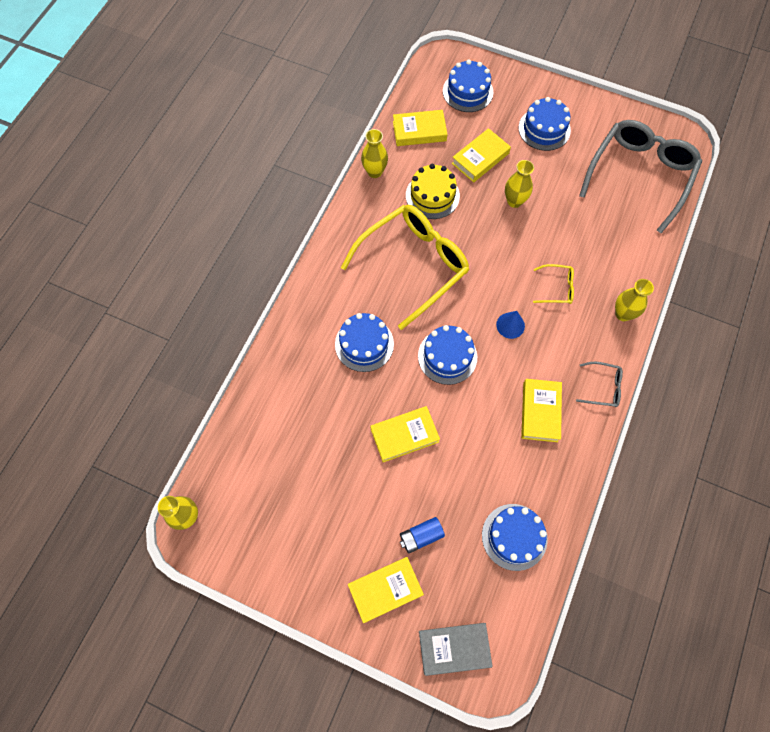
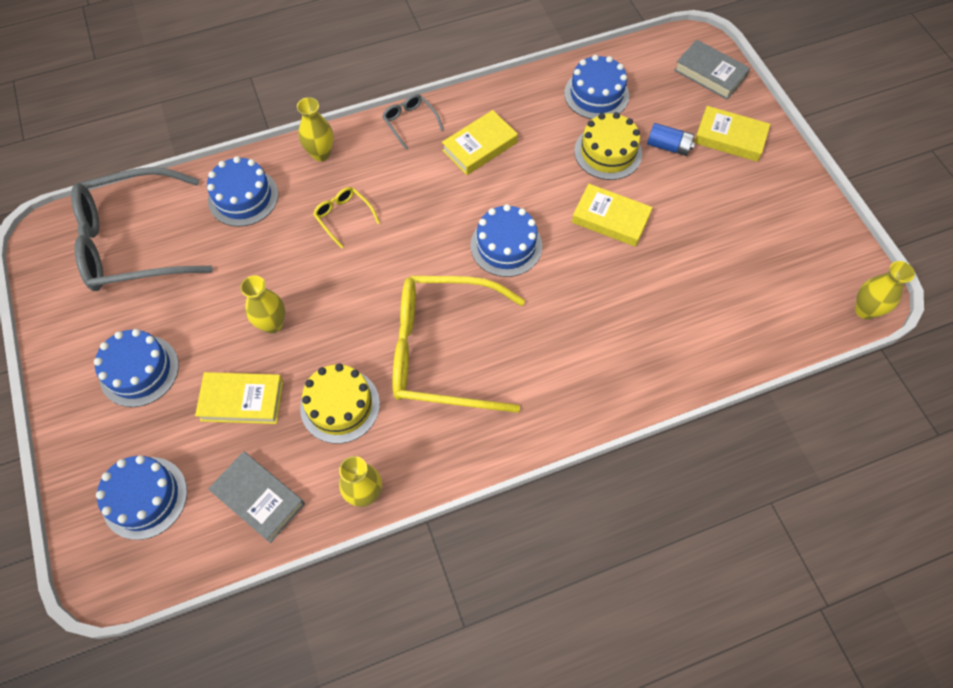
camera: 135 degrees left, 5 degrees down
(364, 344) = (570, 319): blue cake -> blue cake (243, 197)
(419, 131) = (259, 498): yellow book -> grey book
(456, 489) = (608, 152): none -> yellow cake
(510, 325) = (422, 223): blue cone -> none

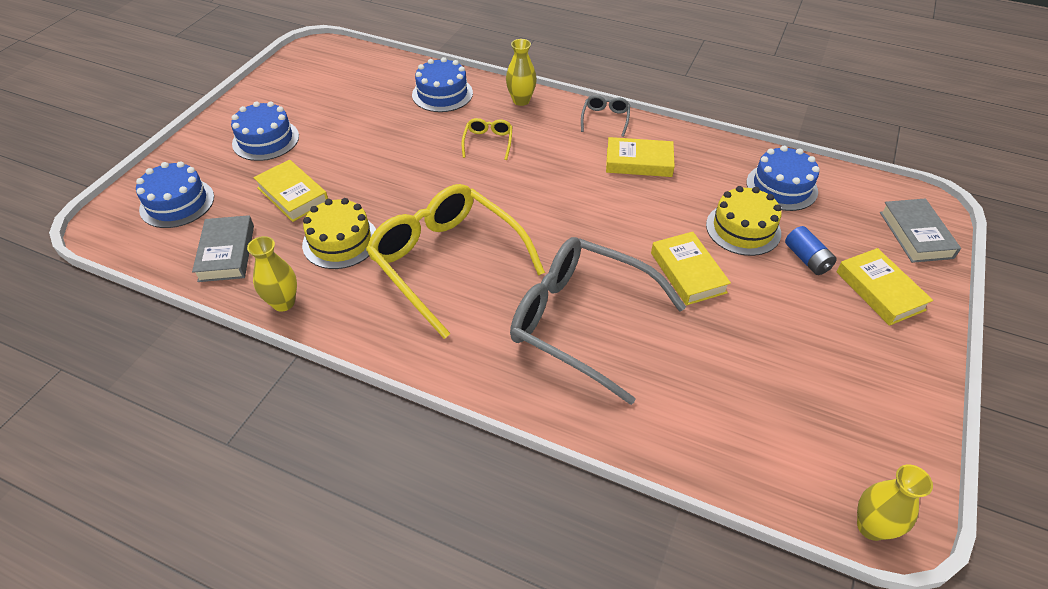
camera: 45 degrees right, 15 degrees down
(133, 242) = (352, 77): grey glasses -> grey glasses (581, 321)
(272, 324) = (366, 168): yellow vase -> none
(506, 245) = (578, 232): blue cake -> none

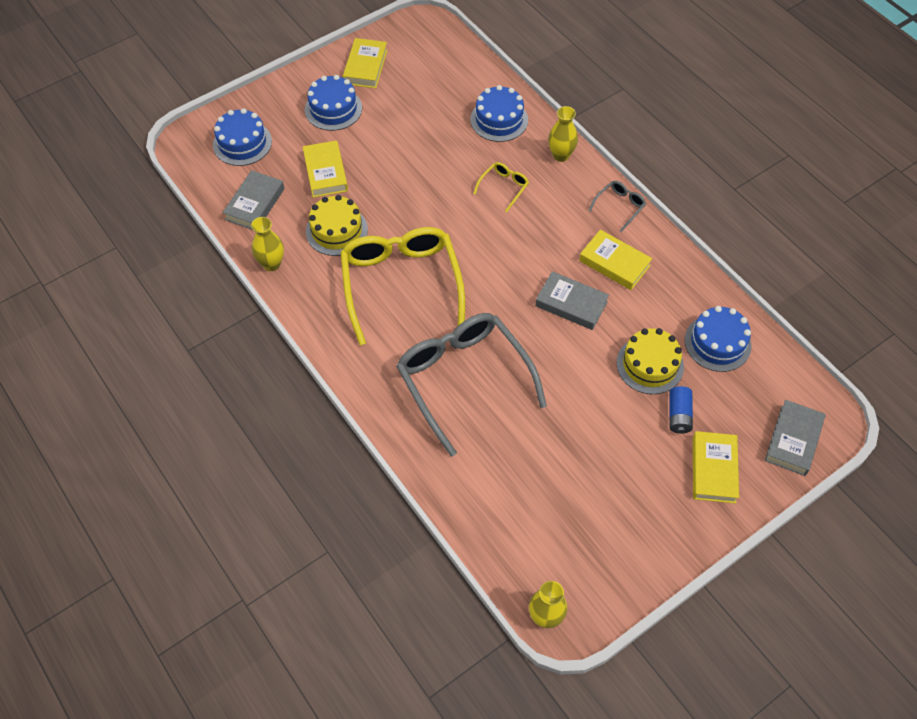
camera: 30 degrees right, 10 degrees up
(629, 209) = (571, 304): none -> grey book
(687, 272) = (573, 380): yellow book -> yellow book (365, 67)

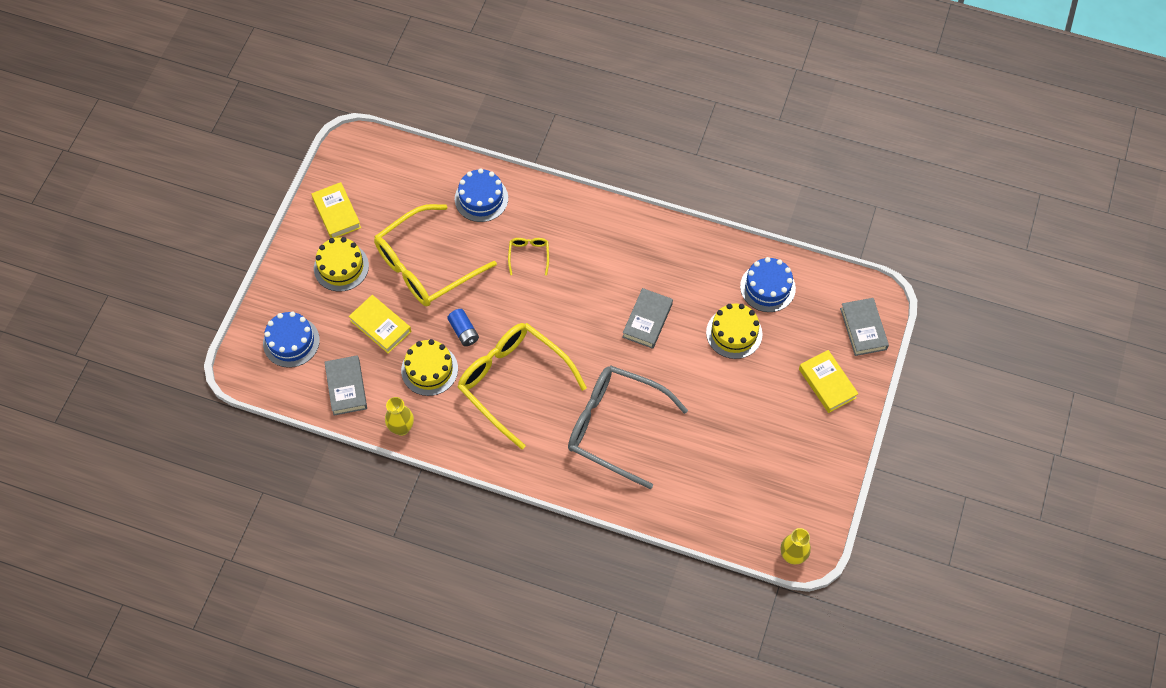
camera: 35 degrees left, 5 degrees up
(333, 109) = (341, 267): blue cake -> yellow cake
(404, 146) = (425, 266): none -> yellow glasses
(561, 155) = (551, 202): yellow vase -> none
(571, 304) = (647, 320): grey book -> grey book turned 60 degrees counterclockwise
(614, 263) = (654, 269): yellow book -> none
(619, 206) = (626, 219): grey glasses -> none
(679, 415) = (778, 358): blue battery -> blue battery (464, 331)

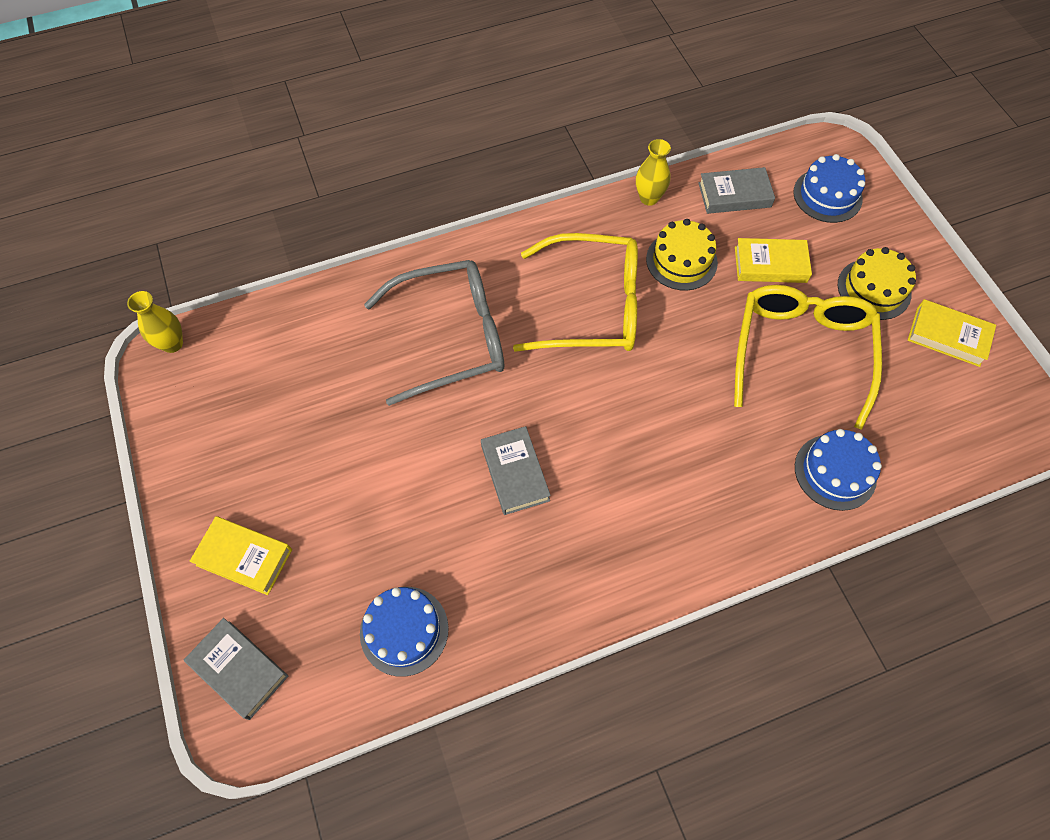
camera: 140 degrees right, 0 degrees up
(346, 387) = (734, 195): grey book -> grey book turned 45 degrees counterclockwise
(464, 331) = (690, 317): blue battery -> none
(529, 255) = (714, 447): yellow glasses -> none
(734, 333) = (402, 535): yellow cake -> none

